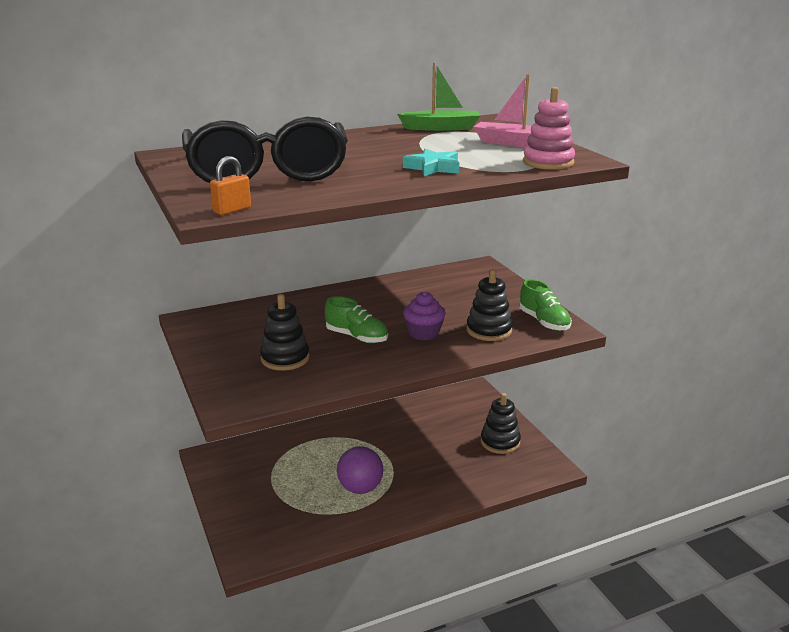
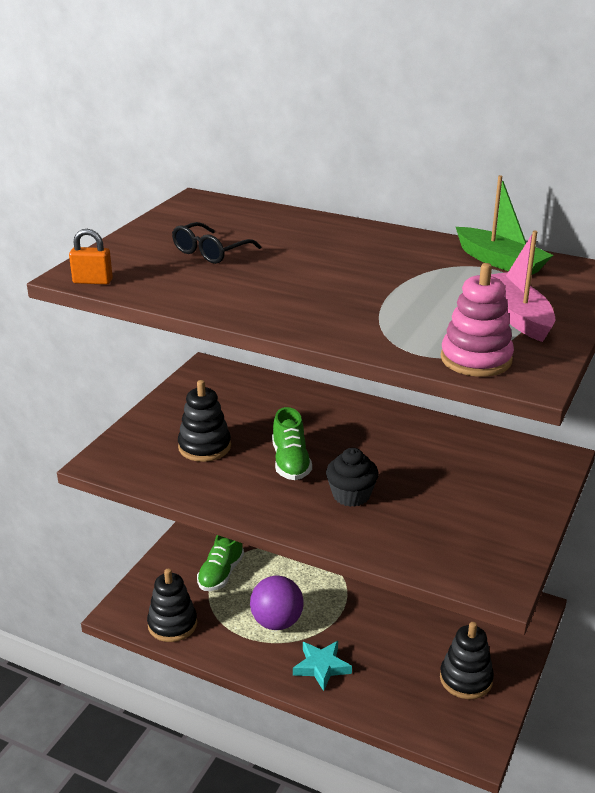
camera: 50 degrees right, 5 degrees up
(267, 172) = (210, 252): black glasses -> black glasses, size x0.42
(424, 333) = (351, 495): purple cupcake -> black cupcake
(433, 168) = (347, 310): turquoise star -> turquoise star (321, 667)
(489, 330) = (414, 532): black stacking toy -> black stacking toy (172, 624)
(544, 322) = (489, 561): green shoe -> green shoe (221, 573)

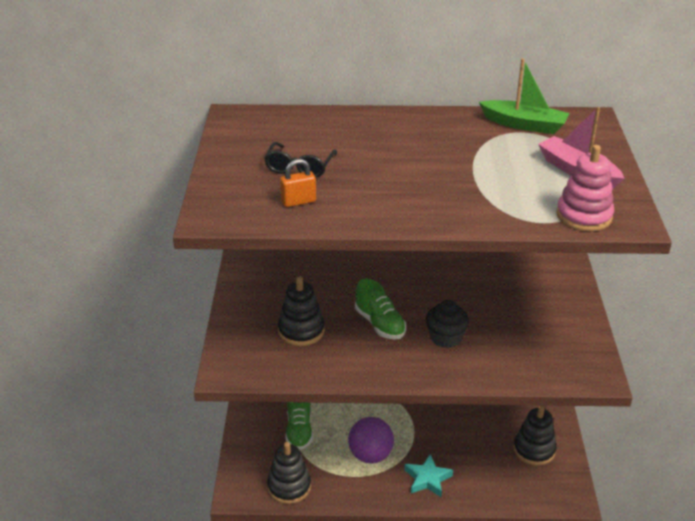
camera: 25 degrees left, 5 degrees up
(92, 281) = (230, 220): orange padlock -> orange padlock (298, 201)

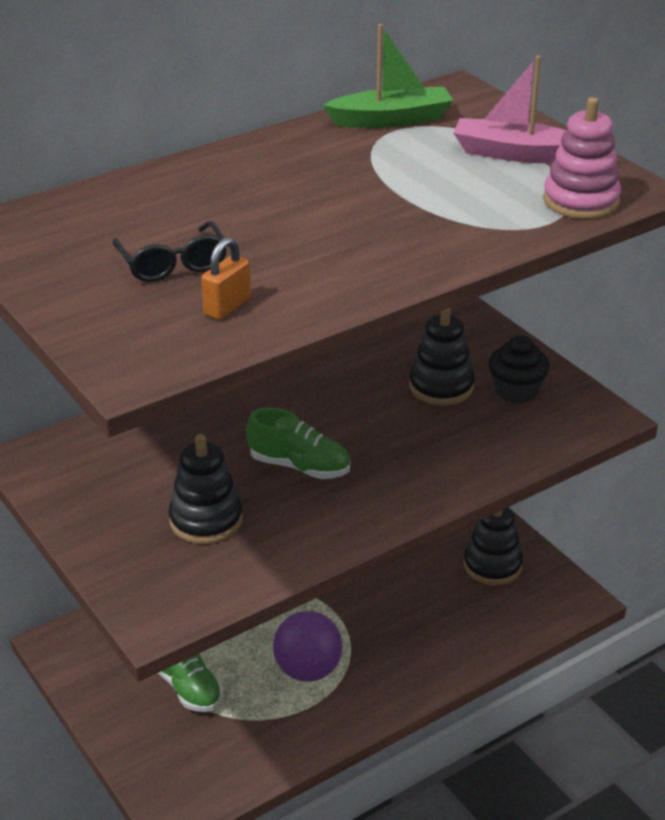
camera: 35 degrees left, 0 degrees up
(289, 487) = (237, 765): black stacking toy -> black stacking toy (441, 387)
(427, 479) = (402, 662): turquoise star -> none
(446, 337) = (396, 447): black cupcake -> black cupcake (516, 391)

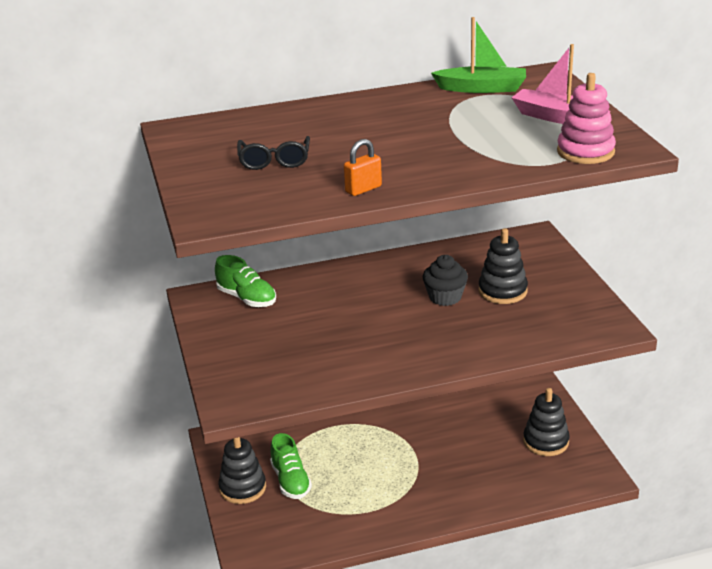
camera: 20 degrees right, 5 degrees down
(206, 520) = (293, 351): black stacking toy -> black stacking toy (242, 488)
(227, 307) = (292, 190): orange padlock -> orange padlock (363, 189)
(299, 466) = (374, 327): green shoe -> green shoe (247, 298)
(308, 670) = (379, 487): purple ball -> none
(516, 391) = (557, 301): black cupcake -> black cupcake (445, 297)

